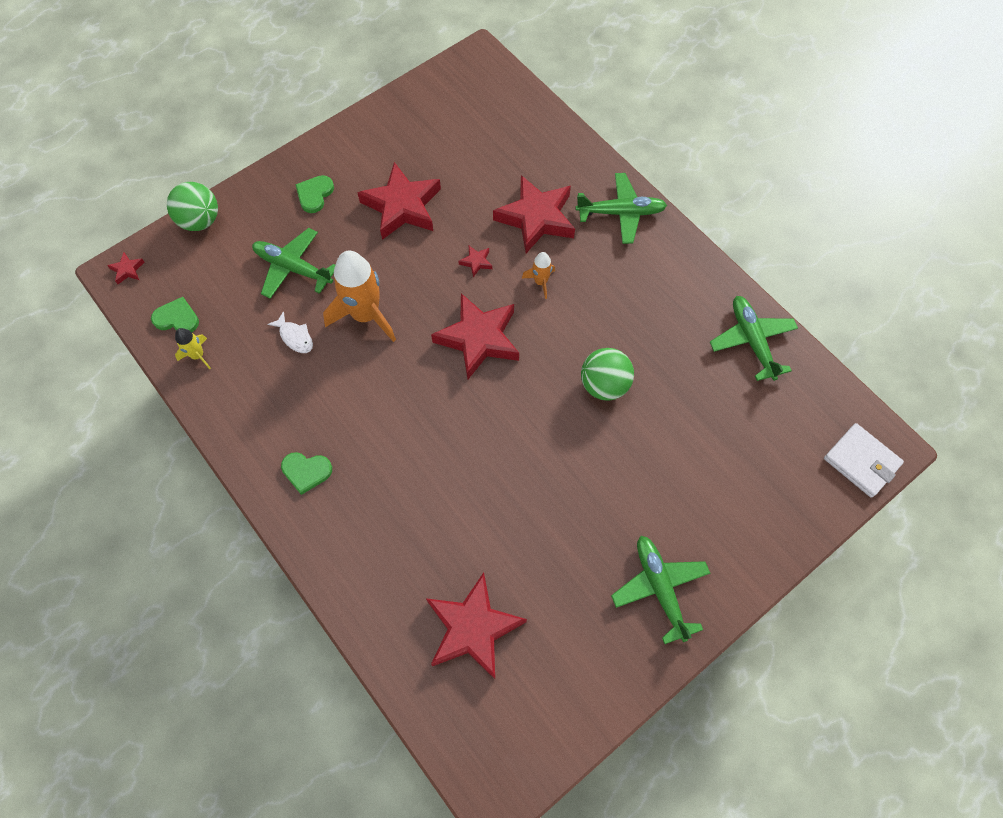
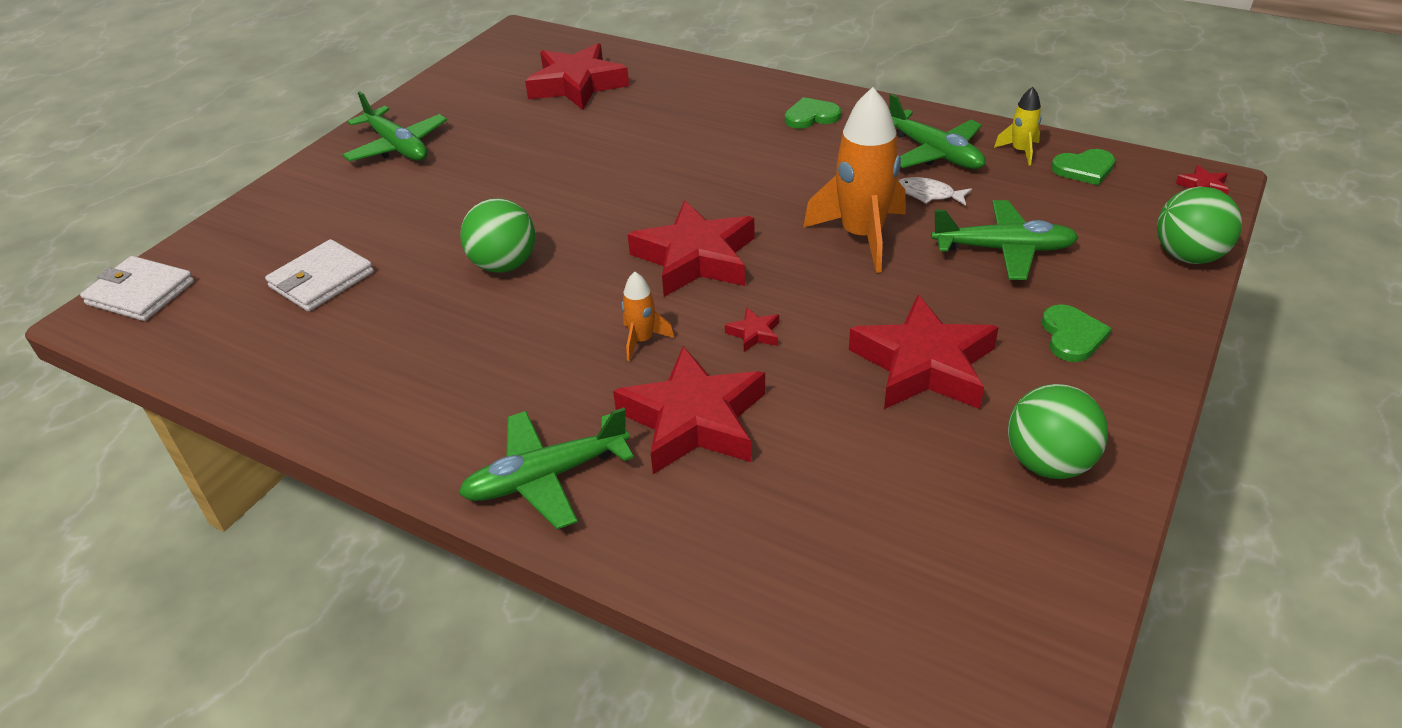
camera: 160 degrees right, 25 degrees down
(389, 135) = (1048, 463): none -> green ball
(731, 422) = (321, 280): none -> white wallet
(751, 340) = (290, 370): green plane -> green plane (934, 153)

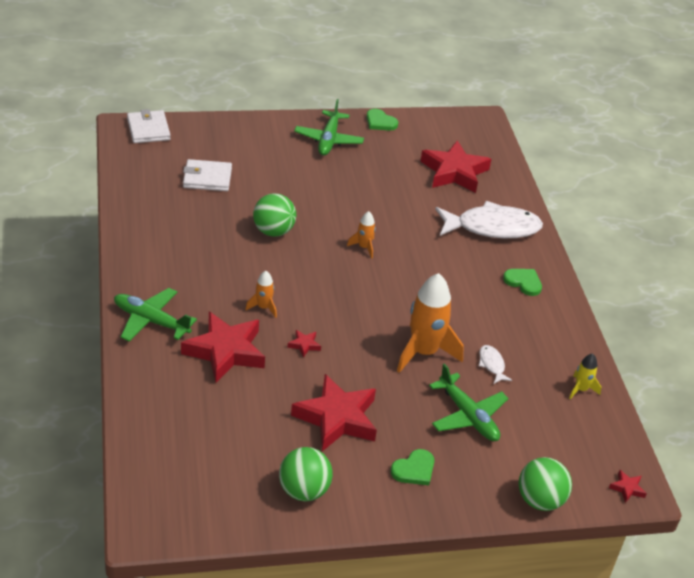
camera: 45 degrees right, 0 degrees up
(624, 203) = (364, 247): none -> orange rocket
(695, 258) = (343, 296): red star -> none
(699, 99) = (492, 227): none -> white fish
(934, 153) = (539, 351): green plane -> none
(1084, 169) = (590, 425): green heart -> green heart (380, 122)

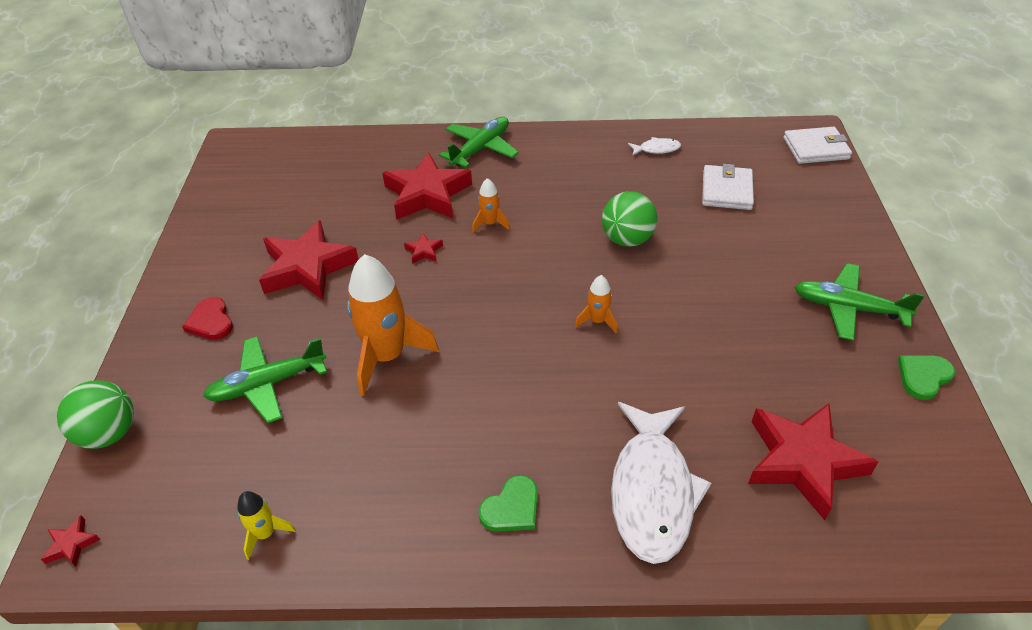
camera: 105 degrees right, 5 degrees up
(304, 490) = (225, 236): green ball -> none
(414, 469) = (211, 321): green heart -> red heart
(492, 364) = (346, 427): white fish -> white fish (656, 149)

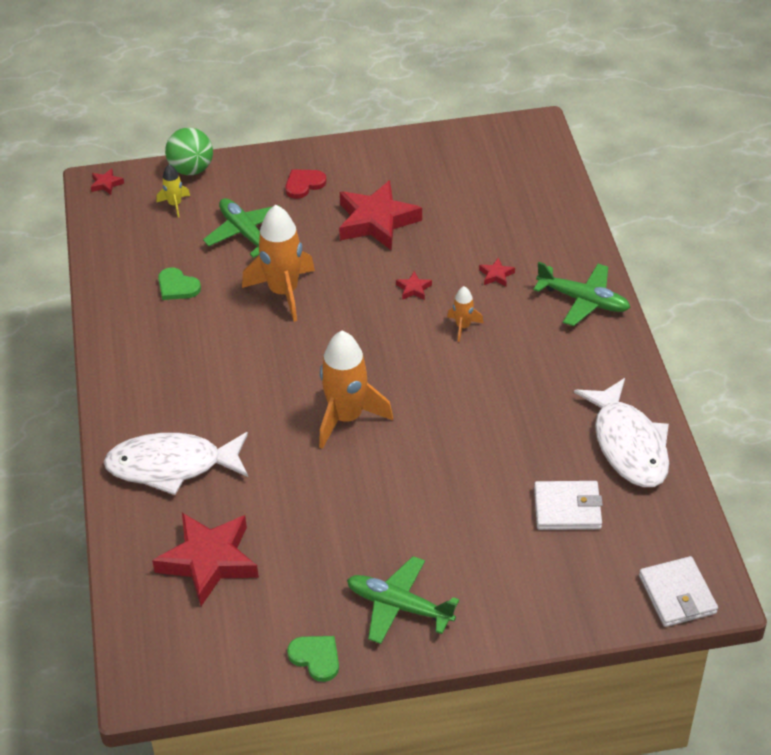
camera: 80 degrees right, 0 degrees up
(266, 533) = (120, 268): yellow rocket -> yellow rocket (175, 205)
(427, 194) = (496, 275): red star -> red star, size x0.40
(512, 508) = (150, 387): green heart -> green heart (177, 286)
(597, 321) = (347, 417): orange rocket -> orange rocket, size x2.09
(627, 239) = (464, 430): green ball -> none
(656, 149) = (628, 444): white fish -> white fish, size x2.36
(848, 308) = (399, 606): green plane -> green plane turned 75 degrees counterclockwise

